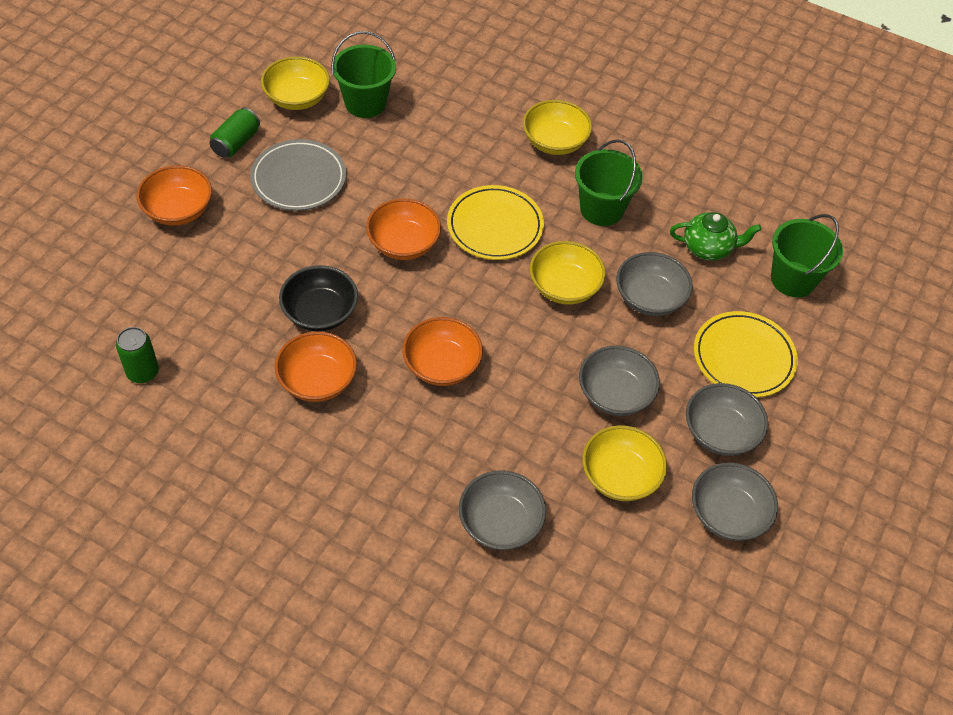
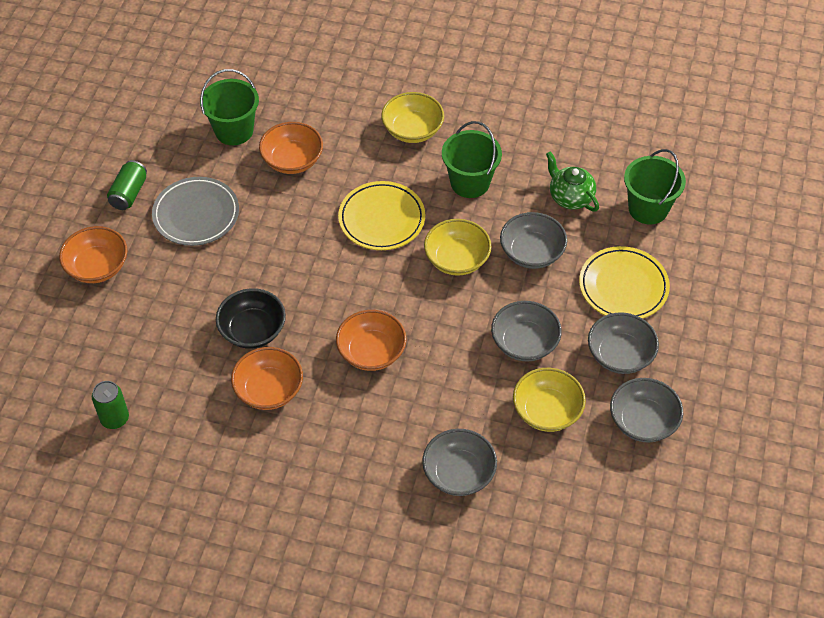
camera: 10 degrees left, 0 degrees up
(297, 98) = (171, 139): yellow bowl -> none
(403, 243) = (307, 252): orange bowl -> orange bowl (292, 160)
(708, 248) = (570, 197): green teapot -> green teapot turned 120 degrees counterclockwise

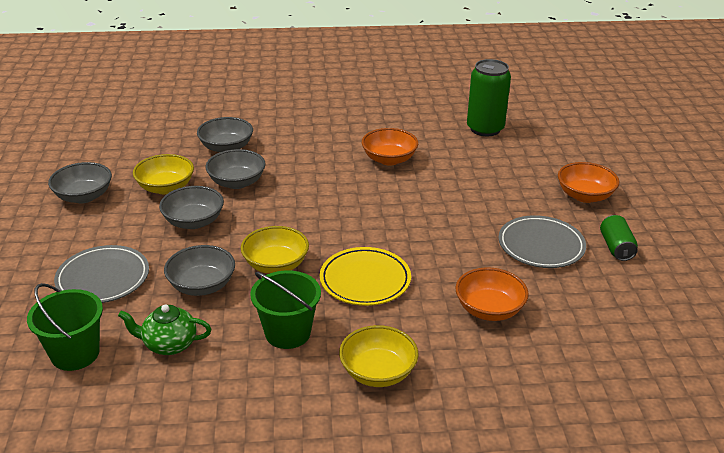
camera: 160 degrees right, 20 degrees down
(115, 418) = (485, 129): green can -> green can, size x1.76
(234, 131) = (573, 323): green bucket -> none
(253, 330) = (426, 186): black bowl -> none
(371, 352) = (323, 192): orange bowl -> none
(570, 197) = (169, 344): green teapot -> green teapot turned 150 degrees clockwise
(620, 355) = (105, 230): grey bowl -> grey bowl (237, 182)
(623, 286) = (103, 278): yellow plate -> grey plate

